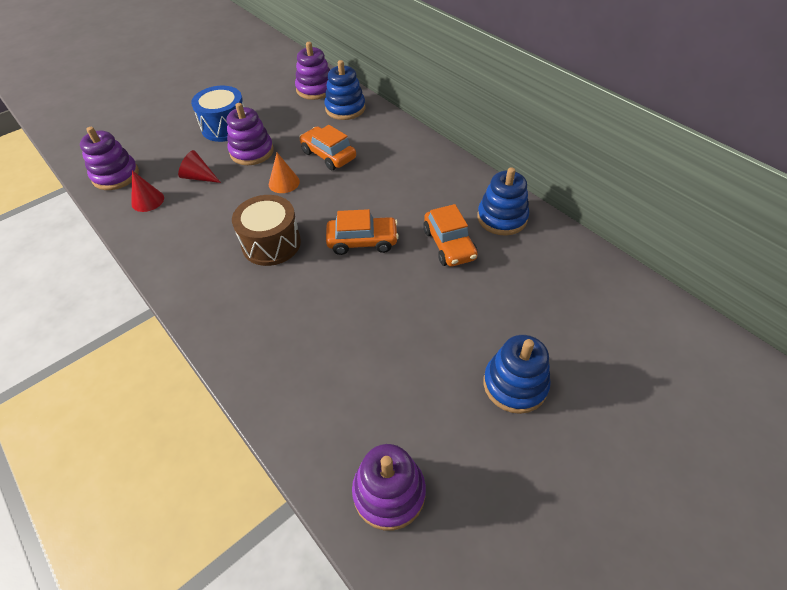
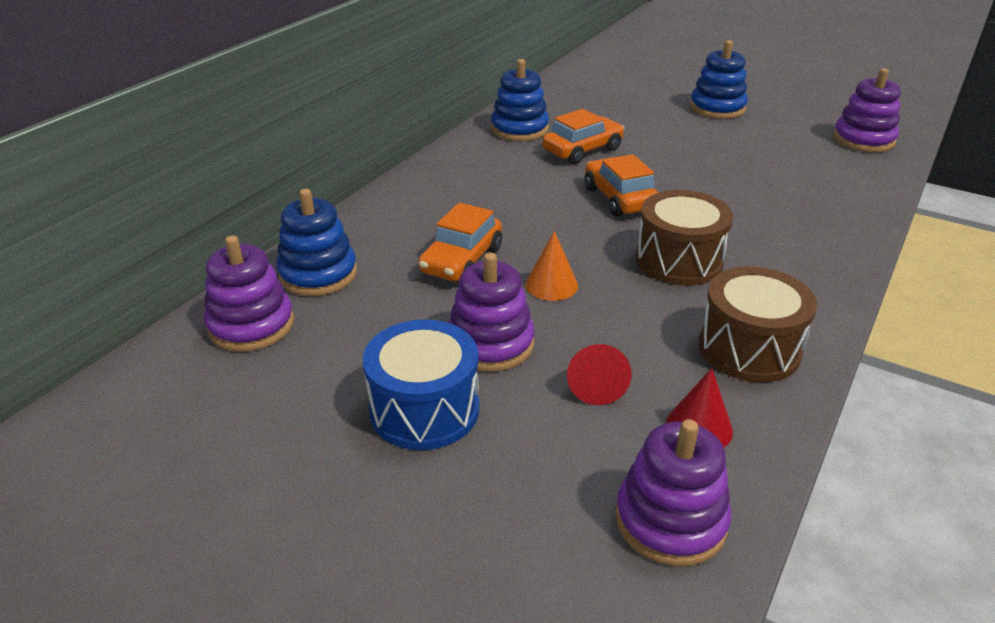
camera: 110 degrees left, 15 degrees down
(177, 240) = (749, 349): none -> brown drum

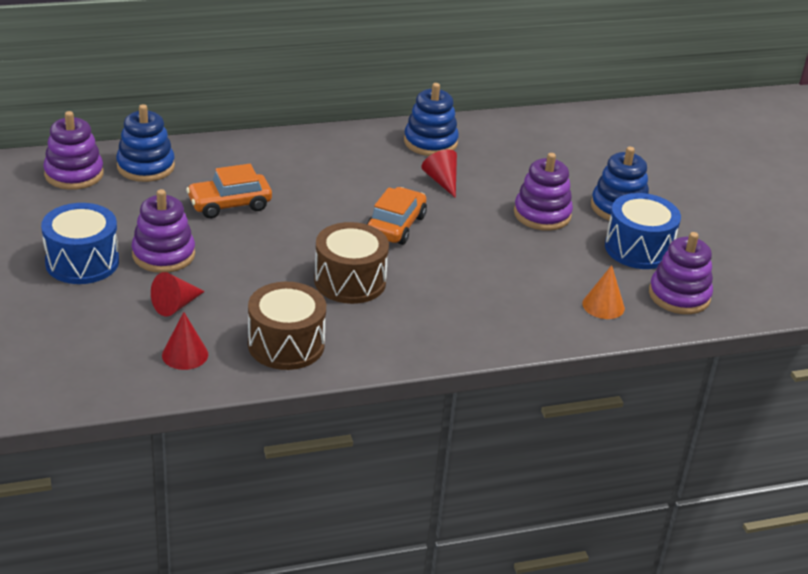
camera: 40 degrees right, 0 degrees up
(551, 285) = (251, 247): orange cone -> orange cone (603, 305)
(582, 150) = (442, 181): orange car -> red cone
(670, 520) = (99, 373): purple stacking toy -> purple stacking toy (542, 214)
(782, 125) = (638, 249): none -> blue drum

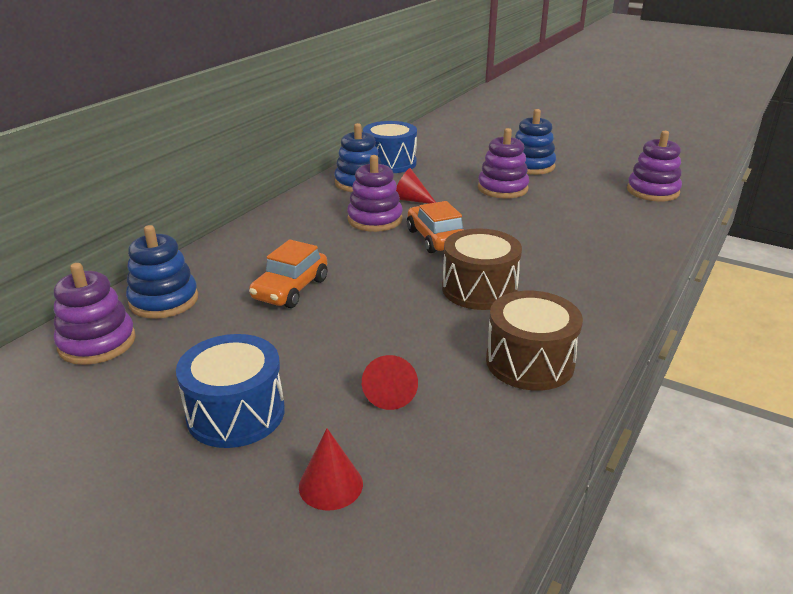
camera: 40 degrees left, 5 degrees down
(163, 255) = (304, 358): purple stacking toy -> purple stacking toy (375, 219)
(185, 354) = (476, 428): red cone -> red cone (330, 485)
(603, 305) = (635, 216): orange cone -> none
(638, 249) = (584, 180): blue drum -> blue drum (390, 163)

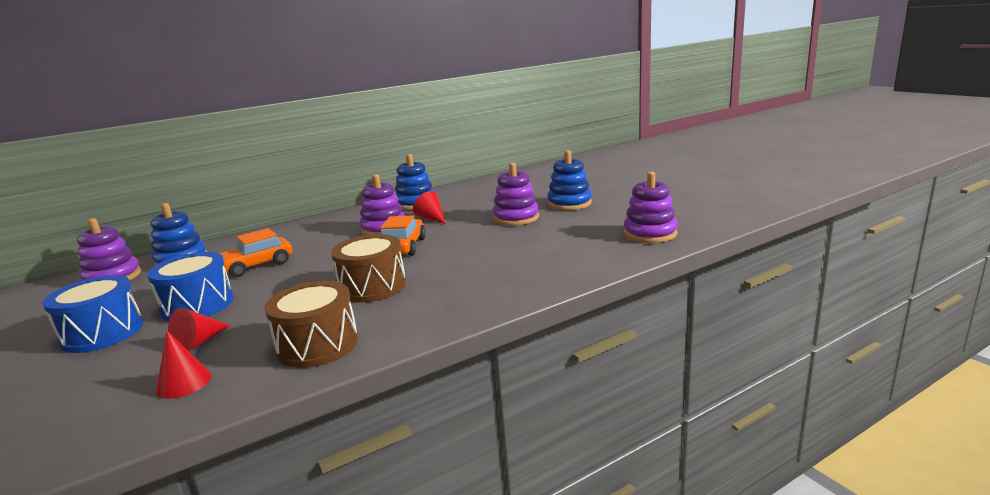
camera: 30 degrees right, 10 degrees down
(330, 485) = (71, 390): red cone -> red cone (184, 383)
(390, 163) = (460, 192): blue drum -> blue drum (198, 305)

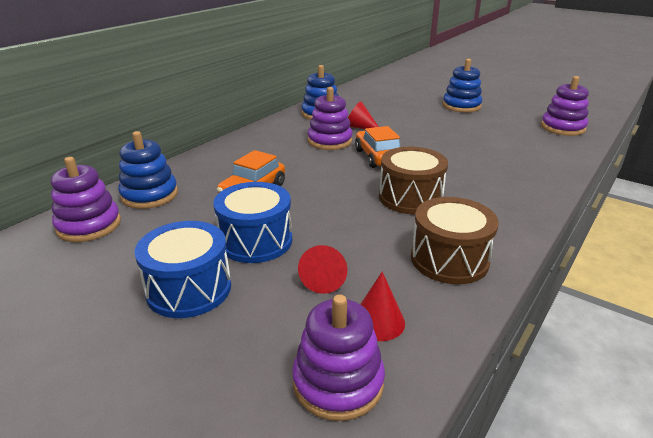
camera: 25 degrees left, 10 degrees up
(516, 218) = (436, 122): purple stacking toy -> purple stacking toy (338, 382)

